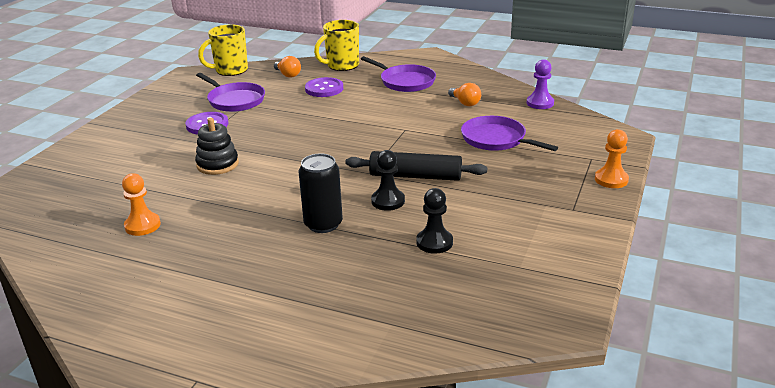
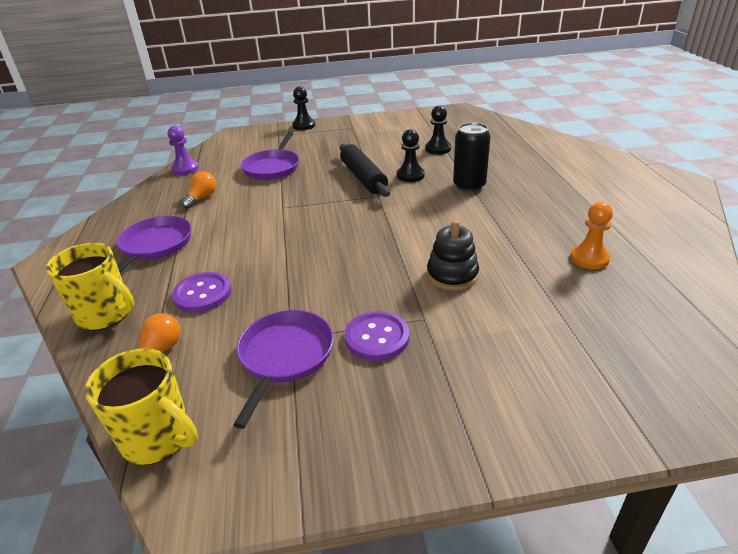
camera: 120 degrees left, 5 degrees up
(611, 179) = (304, 125): orange pawn -> black pawn

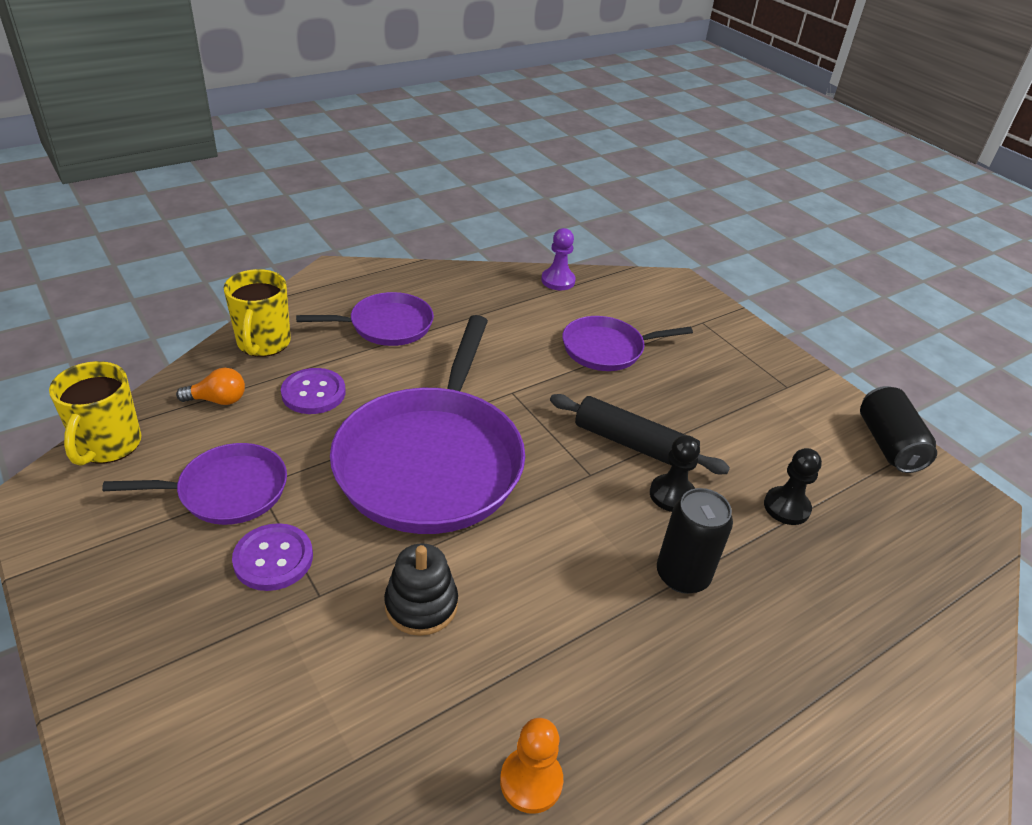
camera: 60 degrees right, 5 degrees up
(202, 198) = (498, 320): orange light bulb -> none
(304, 125) = (751, 336): black pawn -> none
(325, 249) = (432, 461): none -> purple pan
(363, 177) = (633, 445): black rolling pin -> black rolling pin turned 75 degrees clockwise
(412, 116) = (888, 444): none -> black can

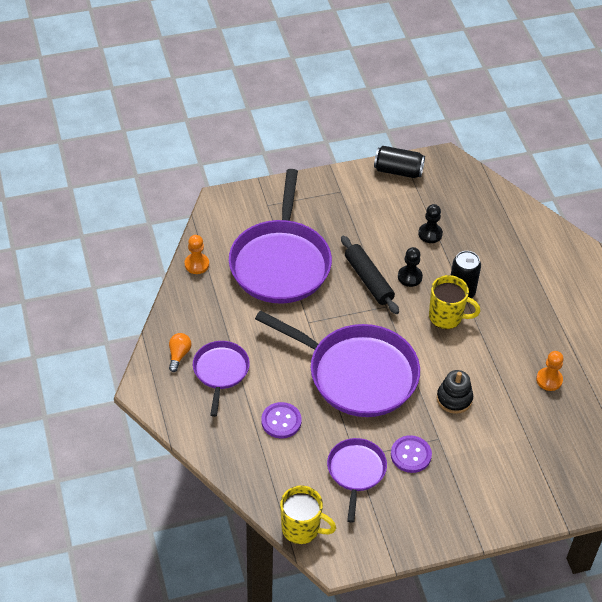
camera: 70 degrees left, 10 degrees up
(218, 400) = (274, 471): orange light bulb -> orange light bulb (179, 355)
(263, 343) = (220, 442): yellow mug -> yellow mug (446, 317)
(558, 281) = (197, 264): purple pawn -> orange pawn
(607, 349) = (280, 263): purple pan -> purple pan, size x1.91
(633, 445) = (369, 280): black rolling pin -> black rolling pin turned 75 degrees counterclockwise

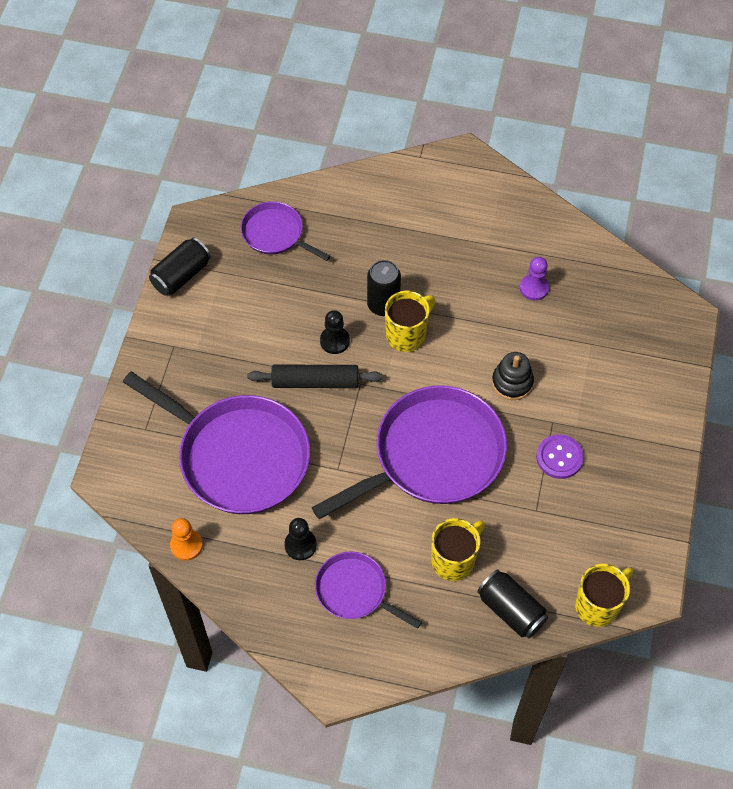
camera: 60 degrees left, 10 degrees up
(179, 355) = (307, 625): orange light bulb -> none
(263, 473) = (511, 610): none -> black can
(281, 421) = (454, 560): purple button -> yellow mug
(356, 471) = (554, 519): purple pan -> purple pan (275, 234)
(430, 234) = (288, 292): black pawn -> black pawn (300, 545)
(549, 380) = (534, 288): orange pawn -> purple pawn

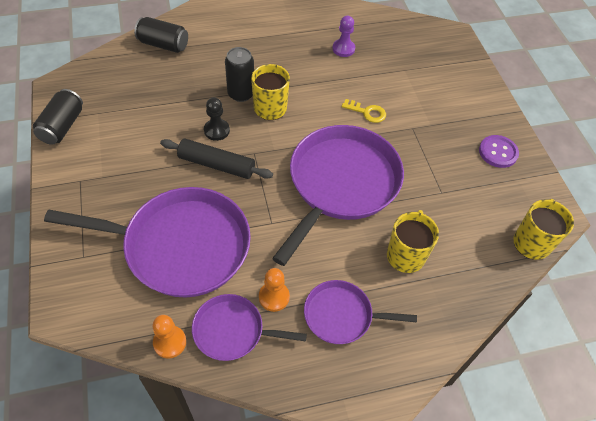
camera: 30 degrees left, 5 degrees down
(275, 234) = (129, 74): purple pan -> purple pan (232, 331)
(300, 545) = (274, 297): black pawn -> orange pawn
(315, 381) = (216, 164): black rolling pin -> black rolling pin turned 45 degrees clockwise
(511, 610) = (473, 274): black can -> black can (163, 44)
(512, 382) = (367, 112): black stacking toy -> yellow key
(559, 457) = (433, 149): purple button -> purple button (498, 152)

